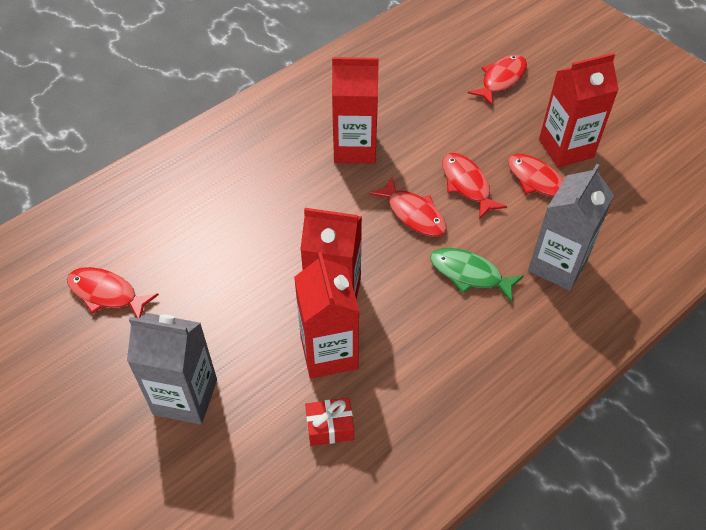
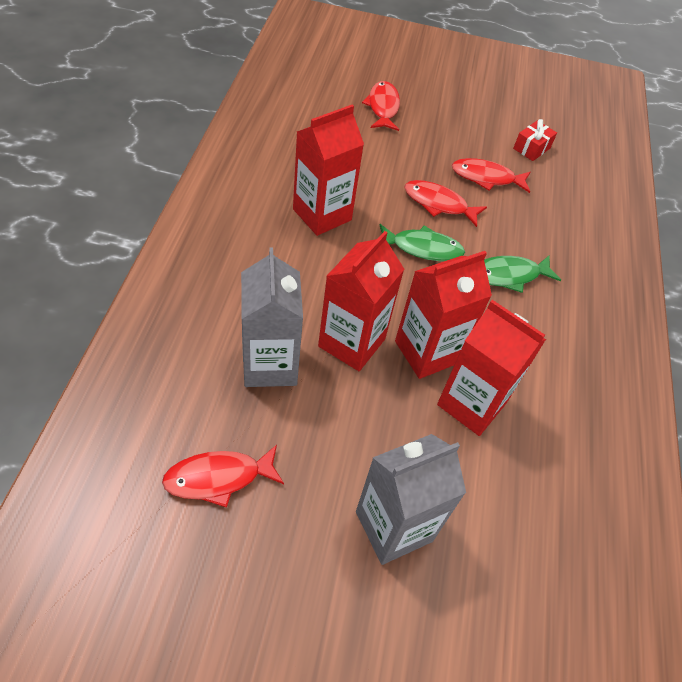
camera: 45 degrees left, 0 degrees up
(330, 427) = (533, 467): red gift -> red gift (531, 148)
(413, 214) = (422, 248): red fish -> green fish
(557, 265) = (558, 235): grey carton -> grey carton (270, 364)
(566, 148) = (479, 143): red carton -> red carton (351, 343)

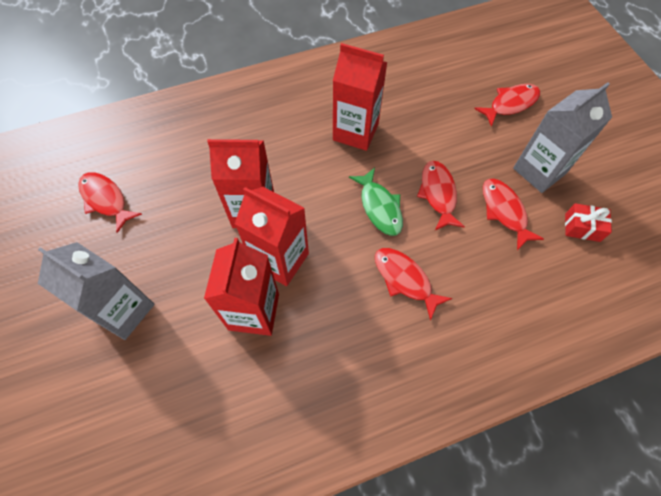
camera: 65 degrees right, 10 degrees up
(270, 364) = (202, 177): grey carton -> grey carton (539, 171)
(509, 275) = (405, 279): green fish -> red fish

